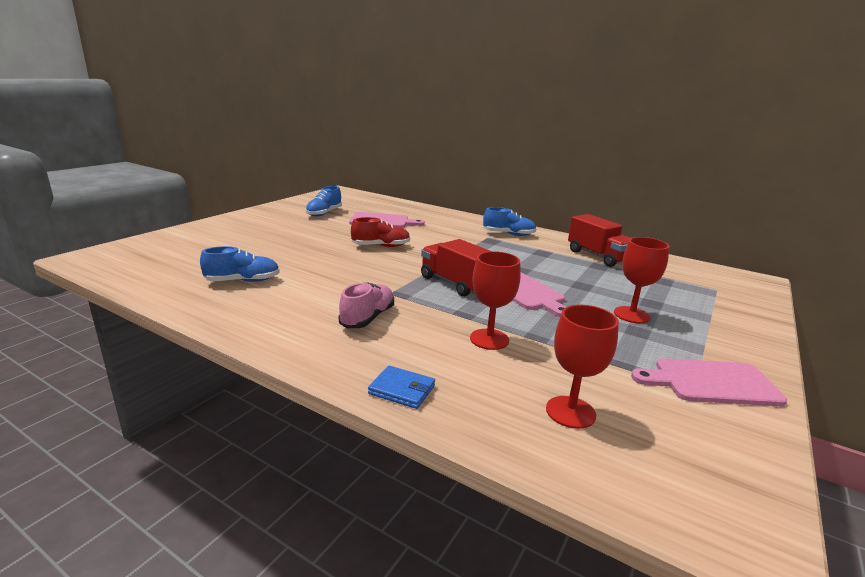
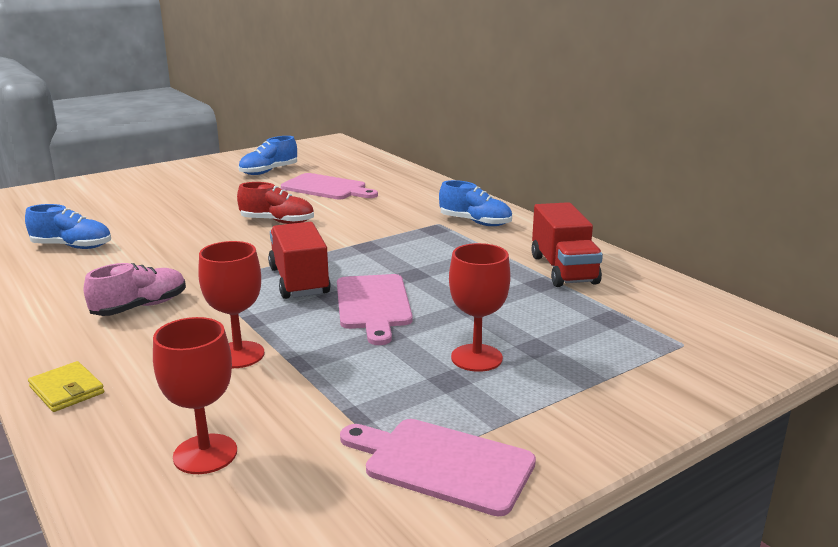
camera: 25 degrees right, 0 degrees up
(402, 390) = (67, 390): blue wallet -> yellow wallet

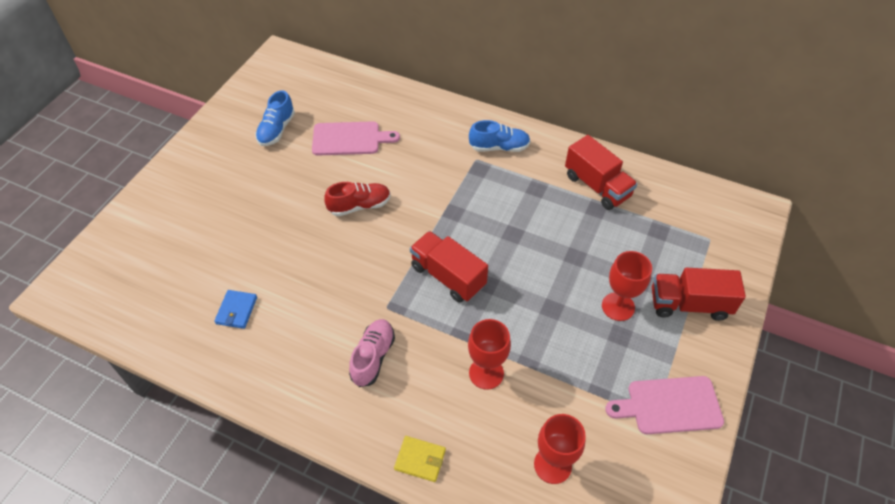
camera: 30 degrees left, 30 degrees up
(72, 246) = (236, 310): blue shoe -> blue wallet
(373, 305) = (518, 281): pink cutting board -> none
(586, 386) = (689, 304): none -> red truck

